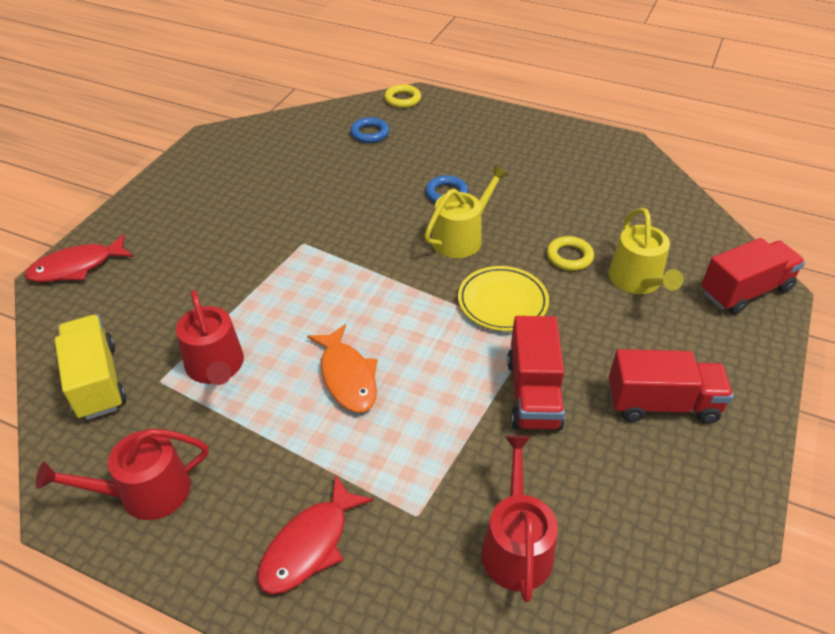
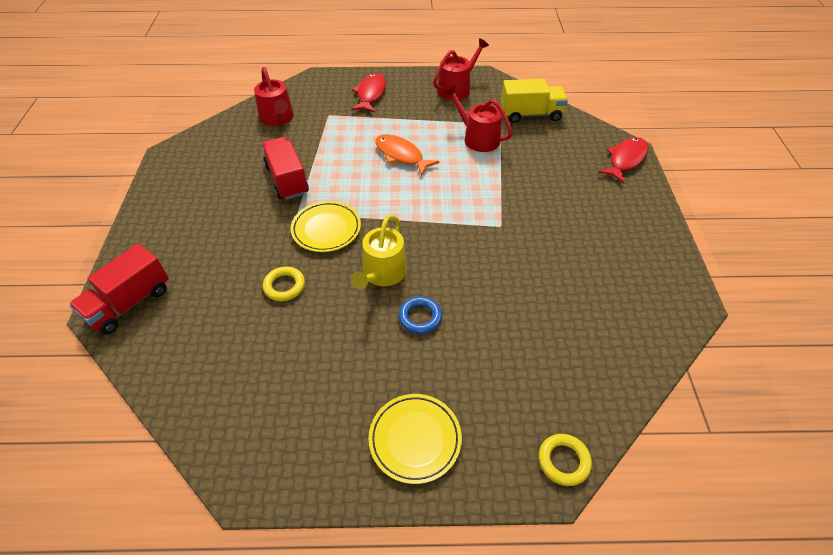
camera: 155 degrees right, 5 degrees up
(97, 381) = (530, 114): yellow truck -> yellow truck turned 45 degrees counterclockwise
(370, 133) = (551, 375): blue ring -> none
(495, 132) = (415, 439): none -> yellow plate
(637, 281) = (223, 282): yellow watering can -> none
(662, 404) = (205, 198): red truck -> none

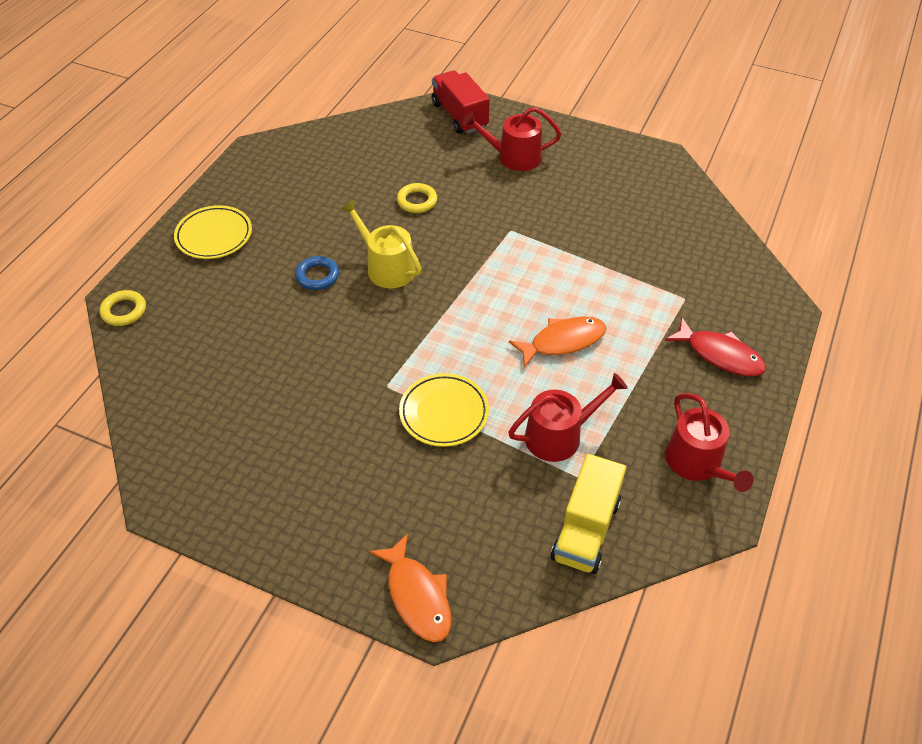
camera: 115 degrees right, 0 degrees up
(277, 118) = (696, 250): red watering can -> red watering can (513, 157)
(287, 180) = (569, 234): red truck -> none
(326, 229) = (473, 244): yellow plate -> yellow plate (444, 413)
(625, 160) = (417, 596): red fish -> orange fish

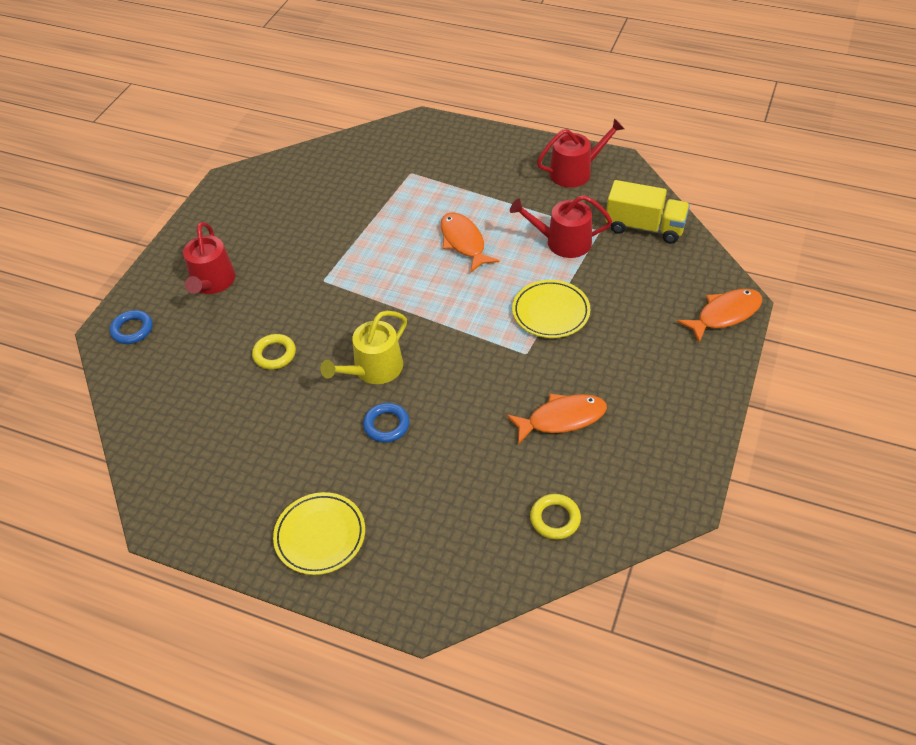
camera: 90 degrees left, 0 degrees up
(124, 311) = (445, 603): yellow ring -> yellow ring (555, 519)
(293, 408) = (562, 419): none -> orange fish
(460, 115) = (132, 330): red truck -> blue ring
(560, 435) = (562, 242): red watering can -> red watering can turned 60 degrees counterclockwise
(720, 355) = (470, 157): red fish -> none

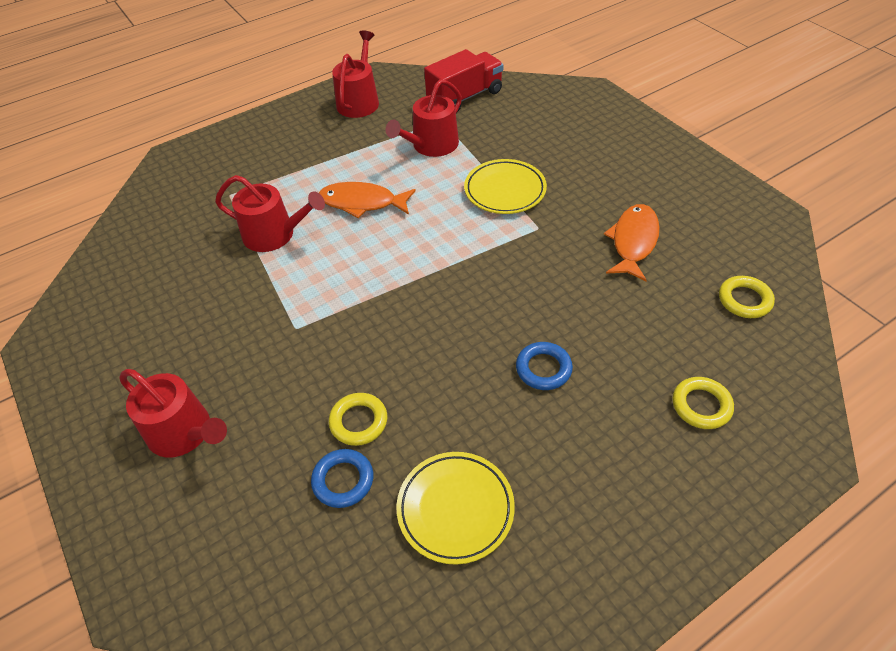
camera: 55 degrees left, 0 degrees up
(132, 330) = (166, 562): blue ring -> blue ring (343, 480)
(320, 536) = (653, 499): yellow plate -> yellow plate (455, 509)
(373, 369) = (460, 344): yellow watering can -> none
(394, 219) = (275, 235): none -> red watering can
(421, 532) = (701, 405): none -> yellow ring
(644, 227) = (465, 97): yellow truck -> red truck
(724, 314) = (598, 104): orange fish -> none

